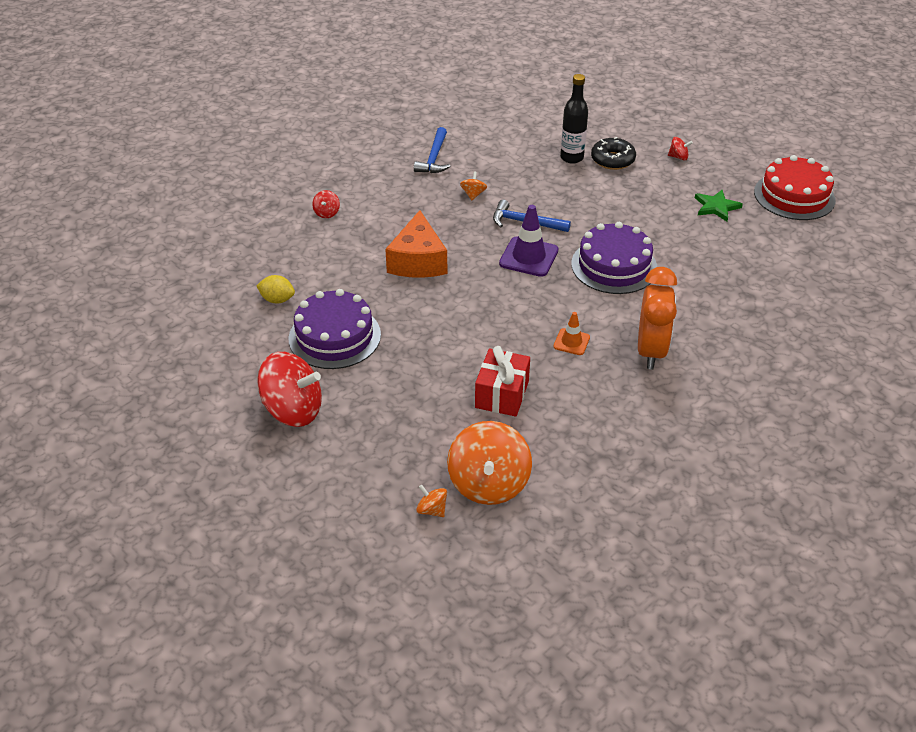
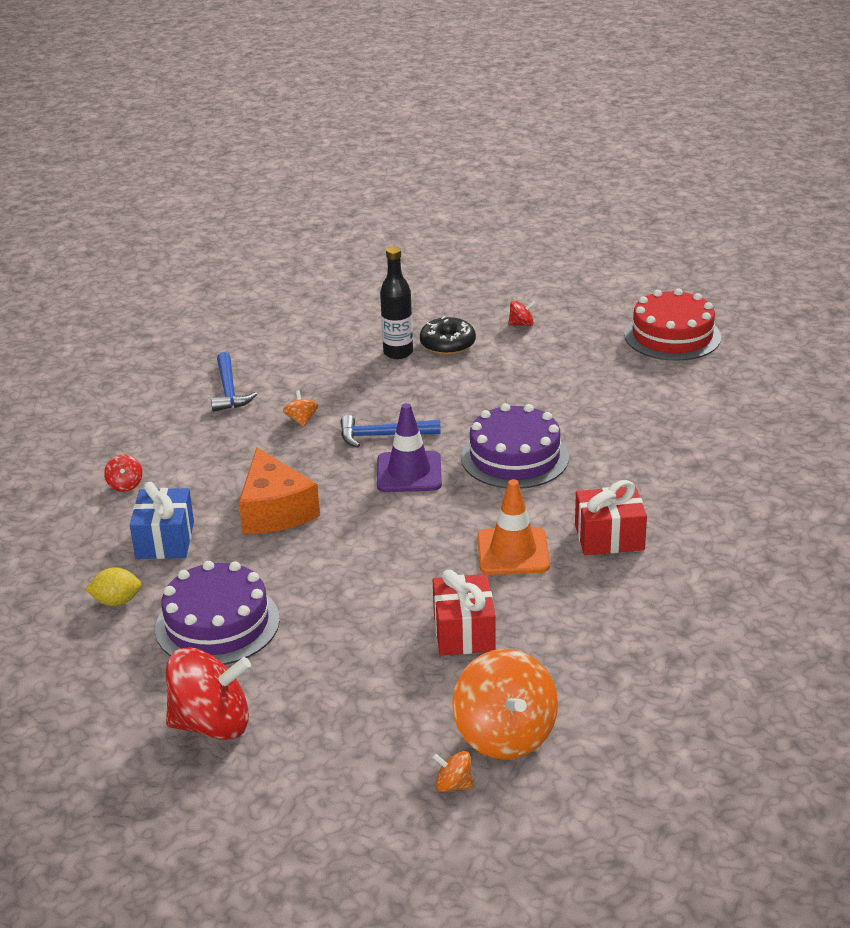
camera: 20 degrees left, 10 degrees down
(332, 262) = (165, 540): none -> blue gift
(571, 342) = (513, 552): orange traffic cone -> orange traffic cone, size x1.74
(651, 351) = (609, 537): orange clock -> red gift
(716, 207) = (594, 367): green star -> none

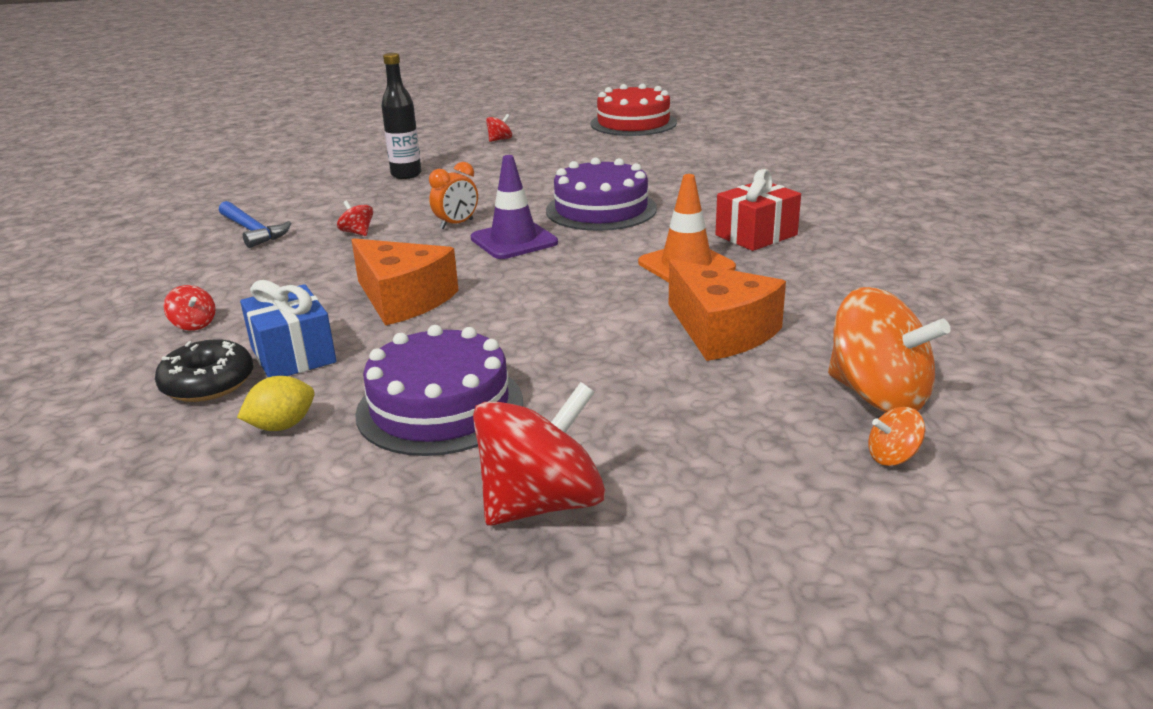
camera: 30 degrees left, 5 degrees down
(301, 420) = (357, 233): orange spinning top -> red spinning top
(383, 436) = (456, 224): blue hammer -> orange clock
(447, 344) = (447, 161): black donut -> black donut (208, 383)
(464, 632) = (721, 331): red gift -> orange cheese

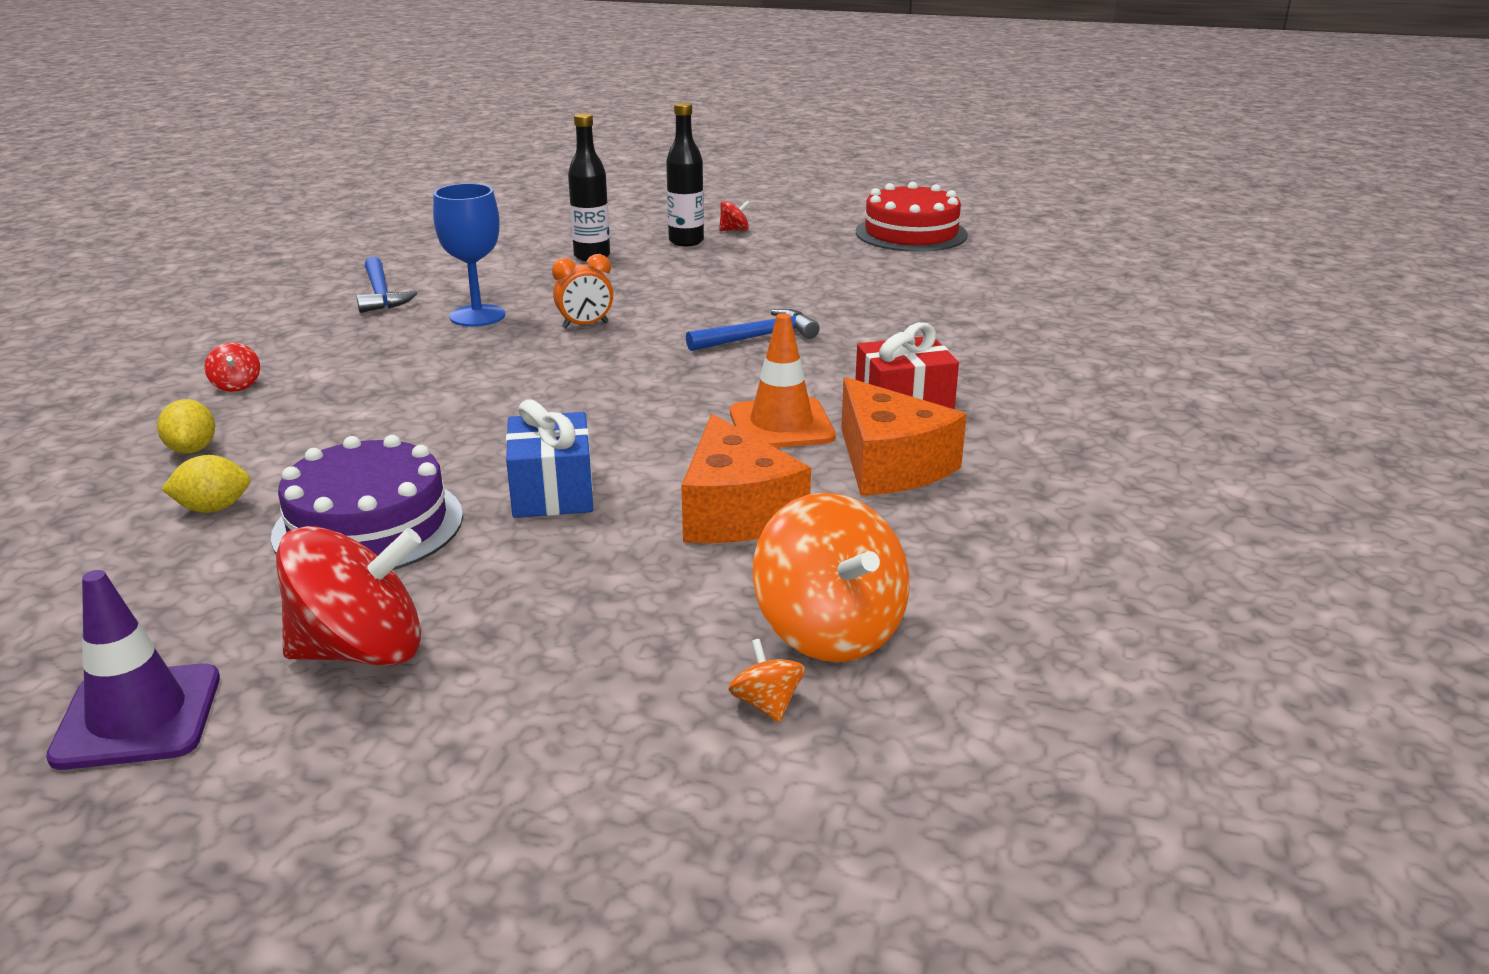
camera: 20 degrees right, 0 degrees up
(208, 383) = (192, 449): black donut -> yellow lemon
(293, 355) = (291, 438): blue gift -> blue gift (552, 492)
(357, 233) = (477, 316): red spinning top -> blue goblet
(403, 299) = (448, 400): orange cheese -> orange cheese (890, 465)
(471, 153) = (686, 241): none -> black bottle
(514, 241) = (625, 356): purple traffic cone -> purple traffic cone (138, 717)
(601, 209) = (758, 337): purple cake -> blue hammer
(893, 456) = (766, 704): orange spinning top -> orange spinning top turned 60 degrees clockwise

